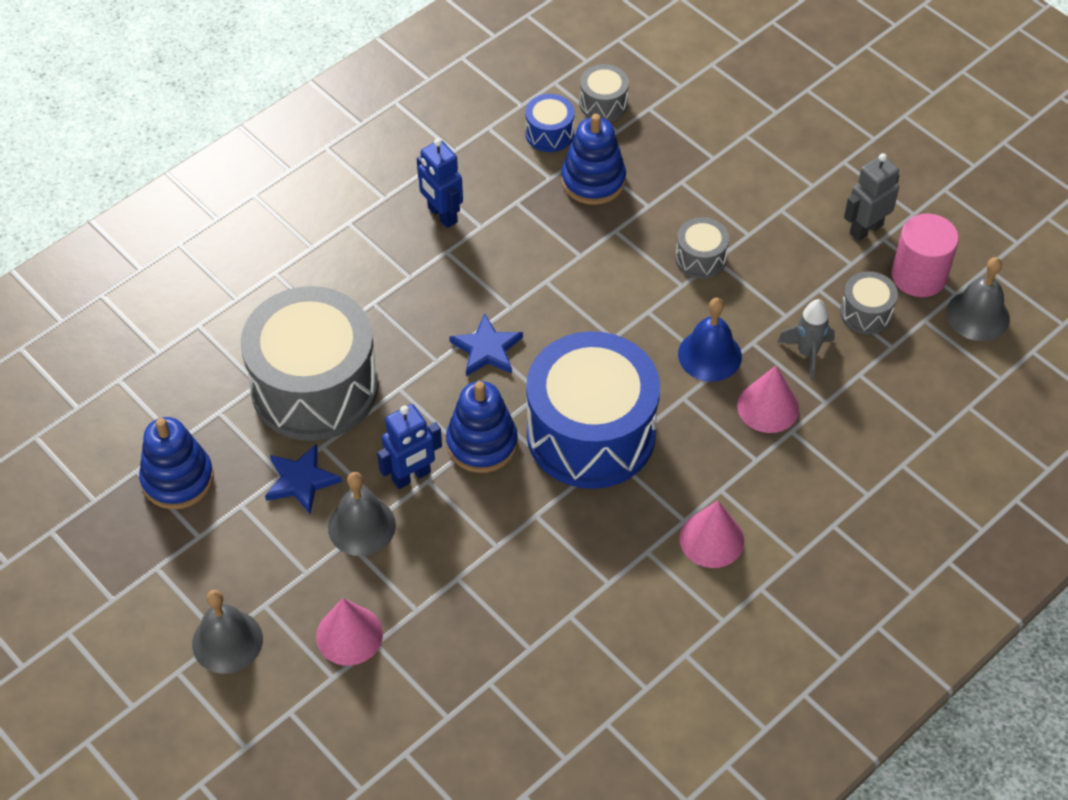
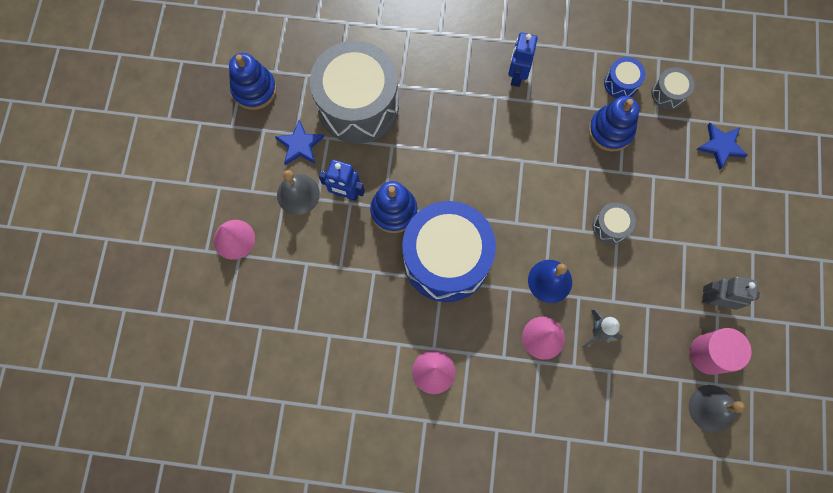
camera: 50 degrees right, 20 degrees up
(227, 641) = (187, 187): grey bell -> none
(487, 349) = (453, 166): blue star -> blue star (721, 146)
(866, 313) = (655, 343): grey drum -> none

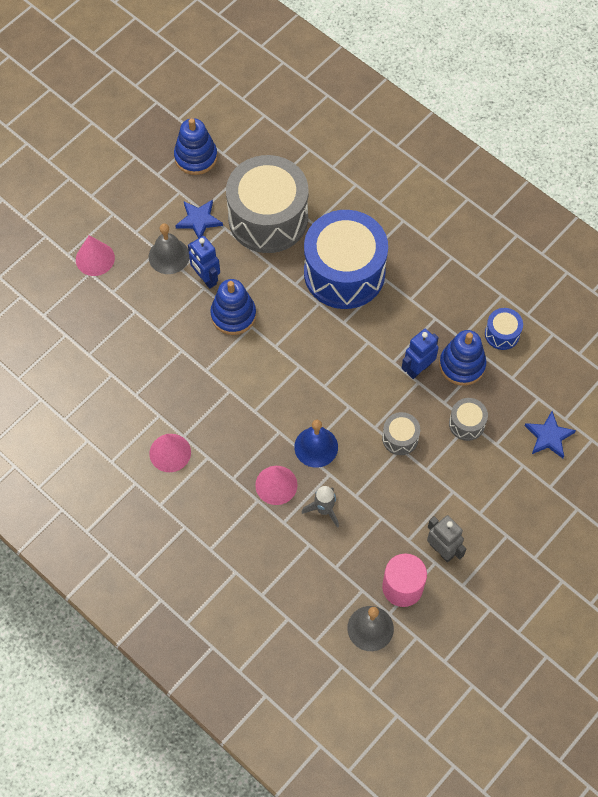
camera: 35 degrees right, 10 degrees down
(446, 259) = (246, 377): blue drum -> blue drum (344, 273)
(516, 76) = (417, 274): blue robot -> blue robot (418, 368)
(668, 94) = (537, 367): grey drum -> grey drum (466, 424)

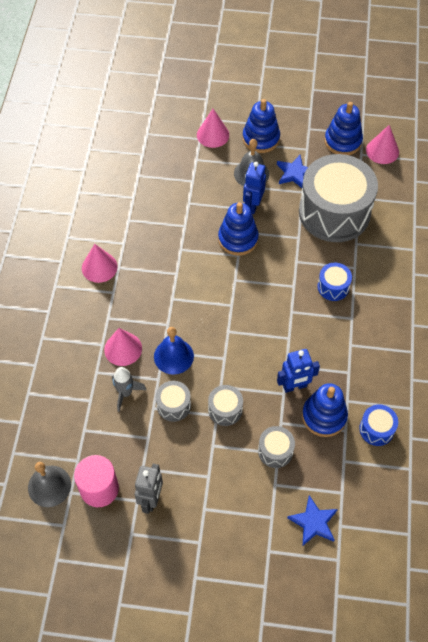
camera: 55 degrees right, 5 degrees down
(135, 221) = (261, 138): none -> blue stacking toy
(233, 134) = (382, 151): none -> pink cone
(344, 273) = (333, 287): blue drum -> blue drum, size x0.42
(365, 477) = (173, 405): none -> grey drum
(418, 368) = (295, 386): blue robot -> blue robot turned 150 degrees clockwise

